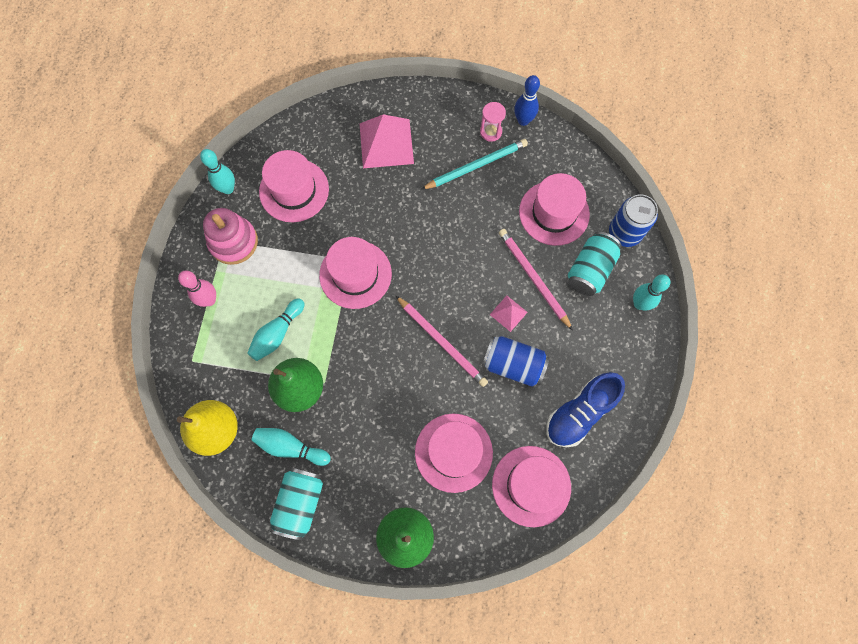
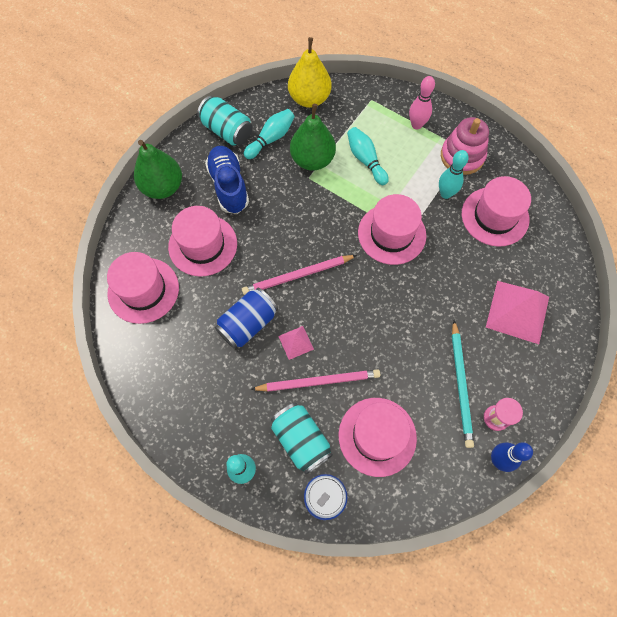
camera: 115 degrees right, 5 degrees down
(228, 188) = (516, 168): turquoise bowling pin -> turquoise bowling pin (445, 194)
(580, 413) = (176, 359): blue shoe -> blue shoe (229, 186)

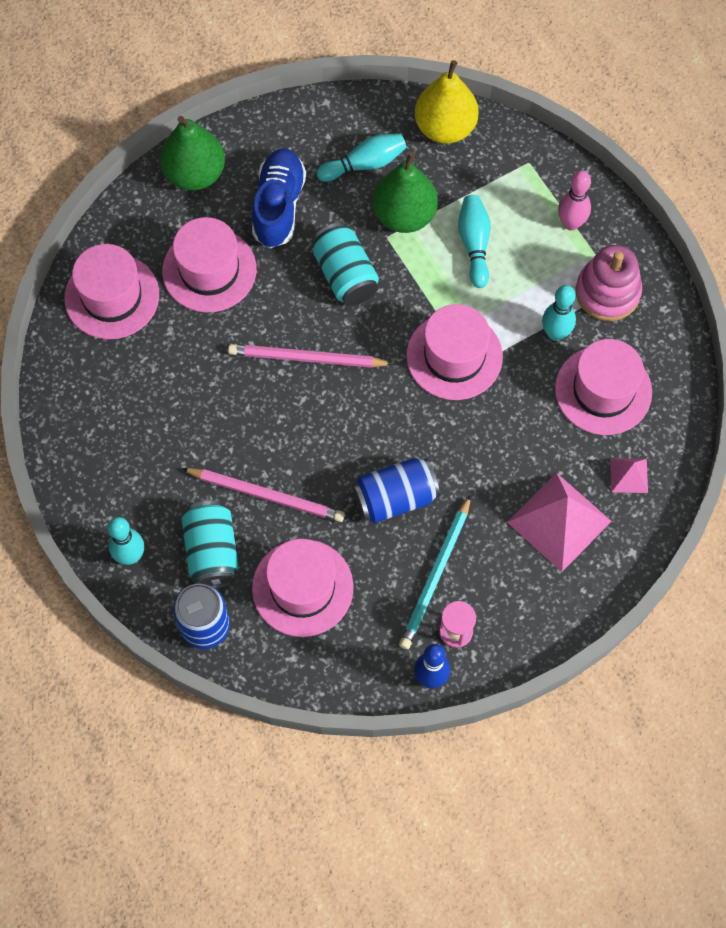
camera: 25 degrees right, 0 degrees up
(227, 131) = (313, 129): turquoise can -> turquoise can (345, 275)
(248, 324) = (217, 391): blue can -> blue can (395, 498)
(296, 342) = (263, 438): pink pyramid -> pink pyramid (629, 475)

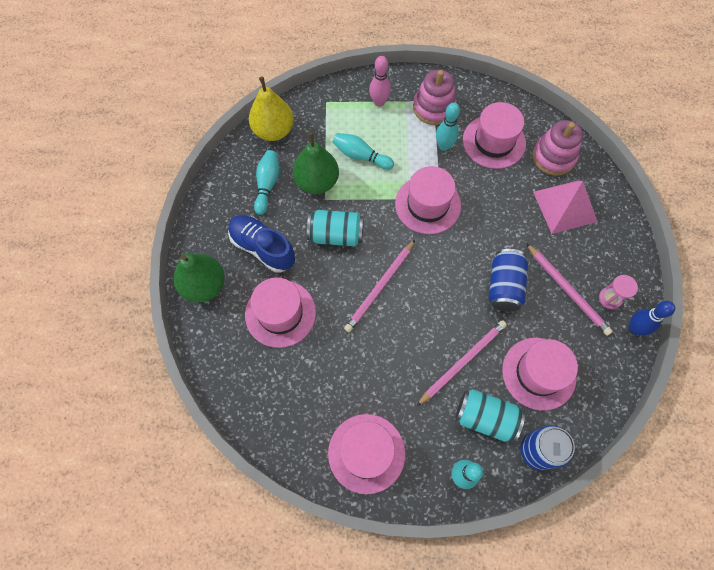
camera: 60 degrees left, 0 degrees up
(112, 296) = (259, 386): pink hat -> pink hat (366, 453)
(436, 575) = (567, 290): turquoise pencil -> pink pencil
(629, 475) = (553, 157): pink pyramid -> pink stacking toy

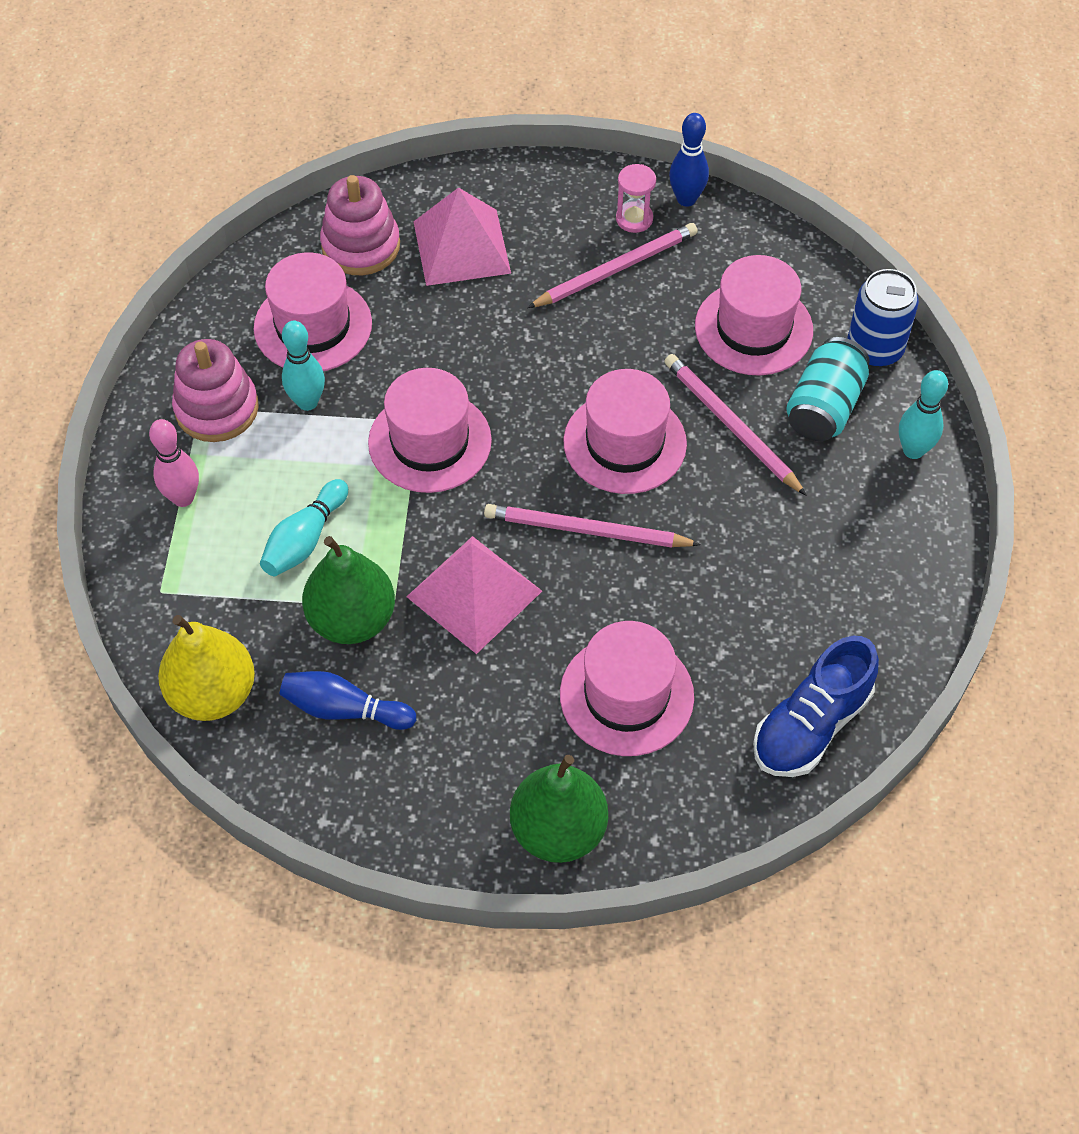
camera: 85 degrees left, 10 degrees down
(262, 248) = (487, 722): blue shoe -> blue shoe (811, 725)
(267, 185) = (344, 709): turquoise bowling pin -> blue bowling pin
(336, 235) = (474, 594): turquoise can -> pink pyramid
(366, 453) = (881, 576): pink hat -> pink hat (625, 443)
(380, 287) = (587, 530): pink pencil -> pink pencil turned 150 degrees clockwise
(504, 286) = (601, 351): blue can -> none

